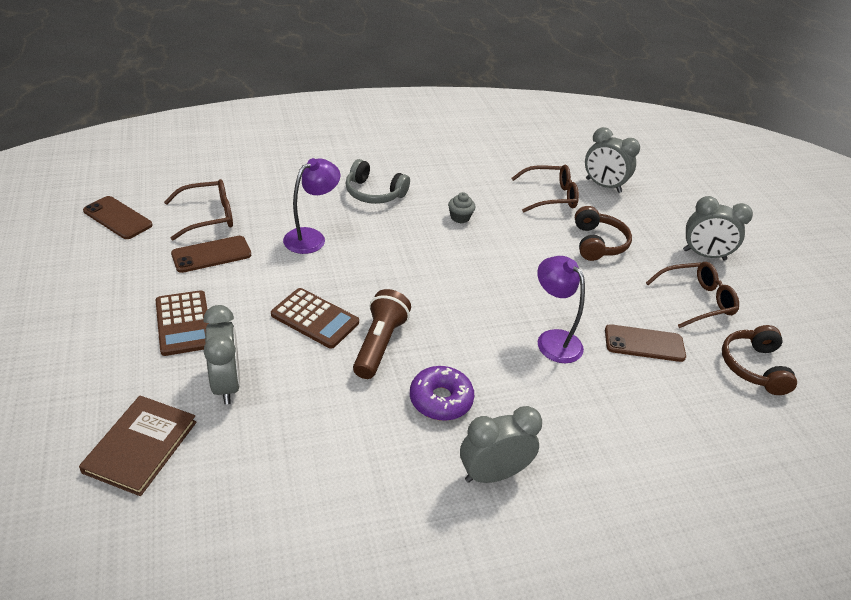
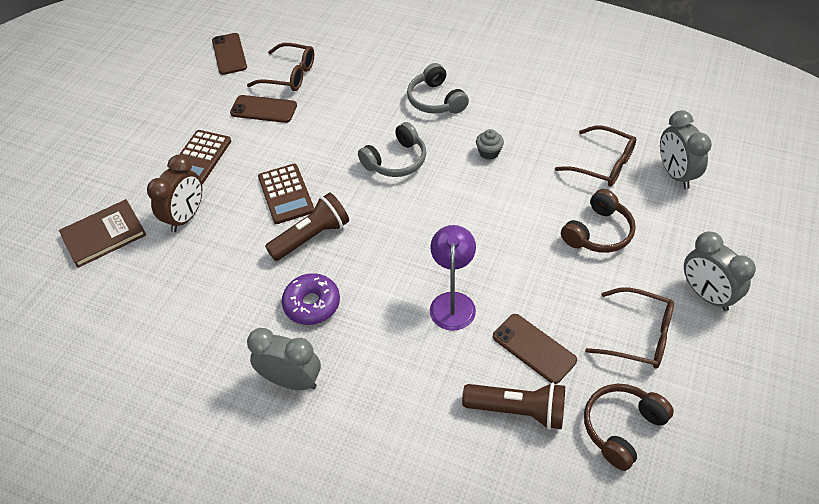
camera: 45 degrees right, 10 degrees up
(227, 384) = (186, 217): grey clock -> brown clock
(311, 237) = (347, 123): purple lamp -> none
(390, 251) = (396, 161): none -> grey headphones
(682, 393) = (518, 410): none -> brown flashlight

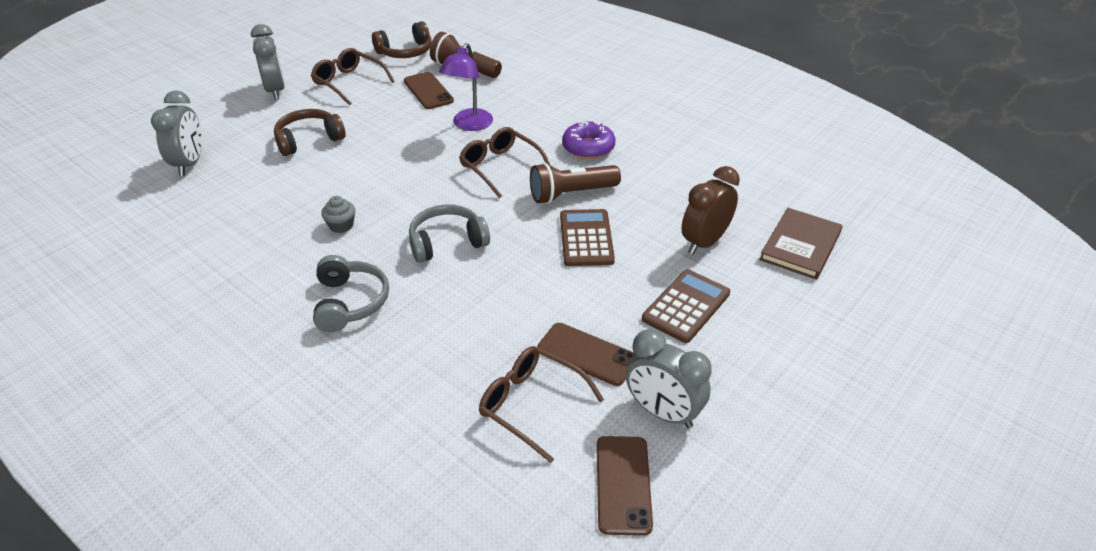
camera: 165 degrees left, 10 degrees down
(104, 235) = (800, 246): brown book -> brown book turned 45 degrees counterclockwise
(292, 381) = (619, 110): grey clock -> grey clock (662, 413)
(602, 164) = (242, 187): brown glasses -> brown glasses (500, 167)

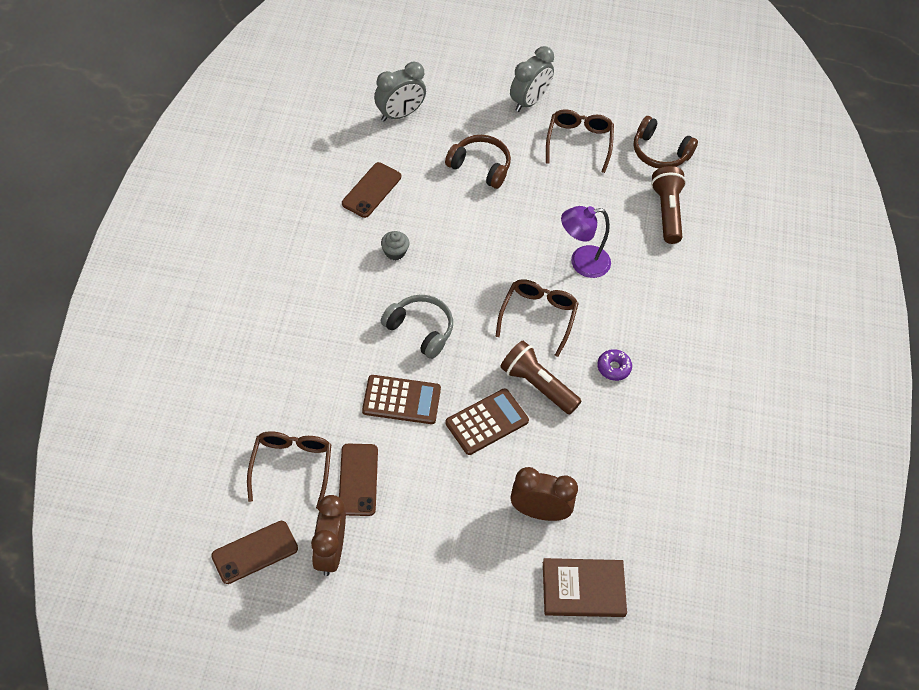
camera: 55 degrees right, 15 degrees up
(350, 302) = (321, 306): grey headphones -> none
(428, 91) = (610, 205): brown phone -> brown phone (371, 190)
(588, 147) = (613, 368): purple donut -> purple donut, size x0.64
(662, 413) = (330, 552): grey clock -> brown clock
(686, 306) = (450, 526): brown calculator -> brown calculator (401, 400)

